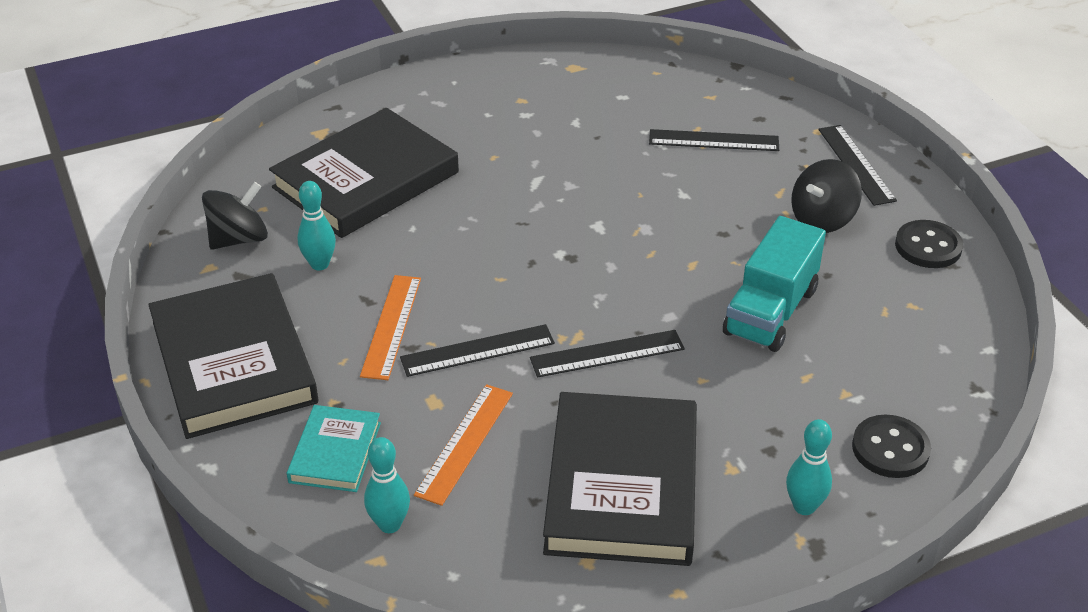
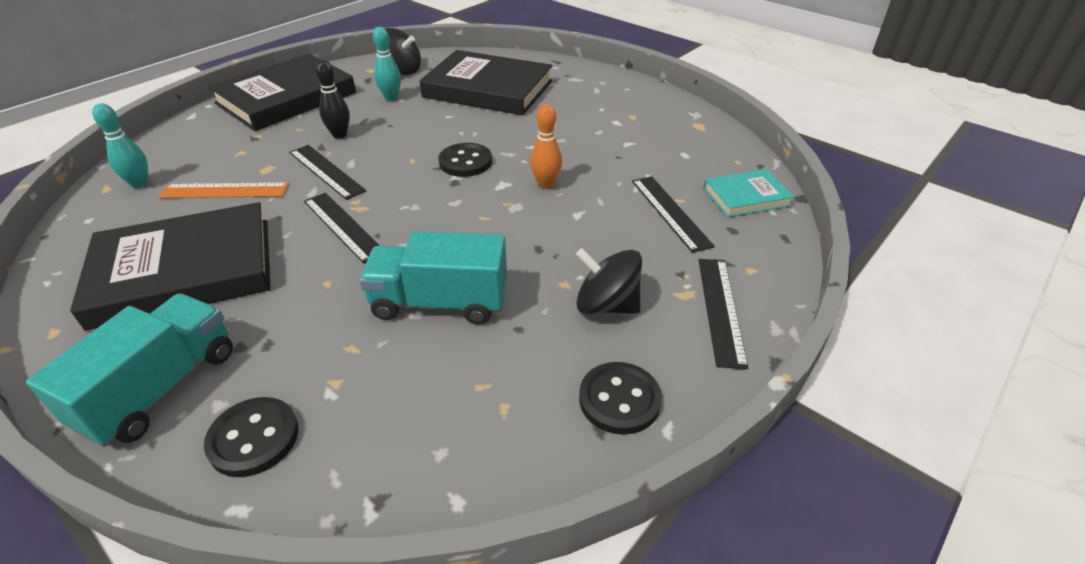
camera: 65 degrees right, 0 degrees up
(335, 452) = (209, 148): turquoise book -> turquoise book (746, 197)
(391, 326) = (340, 135): orange ruler -> black bowling pin
(534, 240) = (465, 162): none -> black button
(618, 198) = (546, 185): none -> orange bowling pin
(804, 506) = (160, 388): turquoise bowling pin -> turquoise truck
(856, 164) = (720, 309): black ruler -> black ruler turned 45 degrees counterclockwise

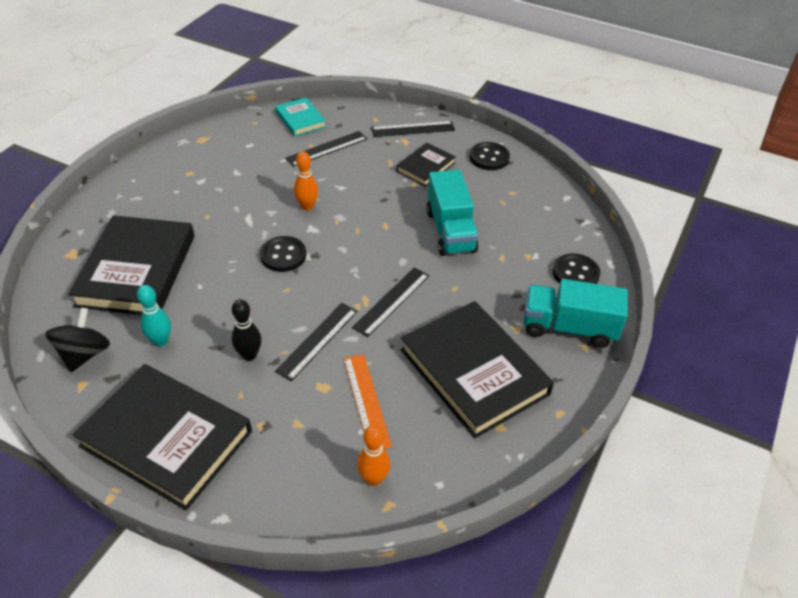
camera: 105 degrees left, 5 degrees up
(140, 184) = (373, 478): turquoise bowling pin -> orange bowling pin
(606, 305) = (425, 167): black spinning top -> black book

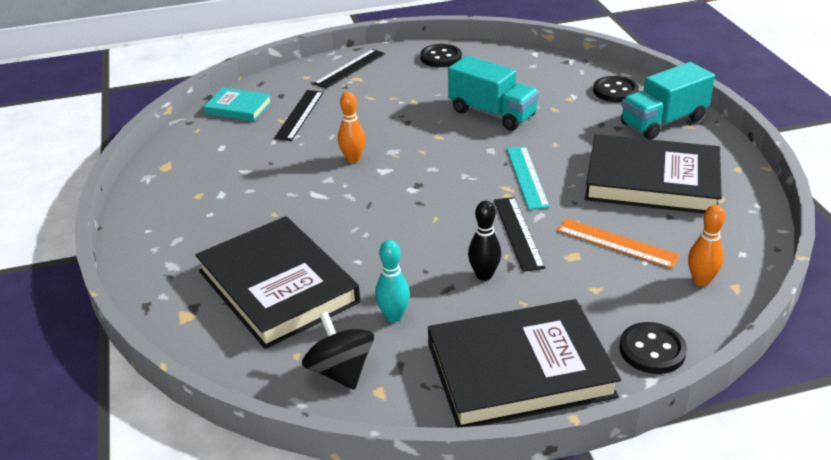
camera: 40 degrees left, 10 degrees down
(283, 255) = (392, 200): black button -> black button (652, 350)
(391, 301) = (527, 177): black ruler -> turquoise ruler
(425, 167) = (403, 86): black book -> none

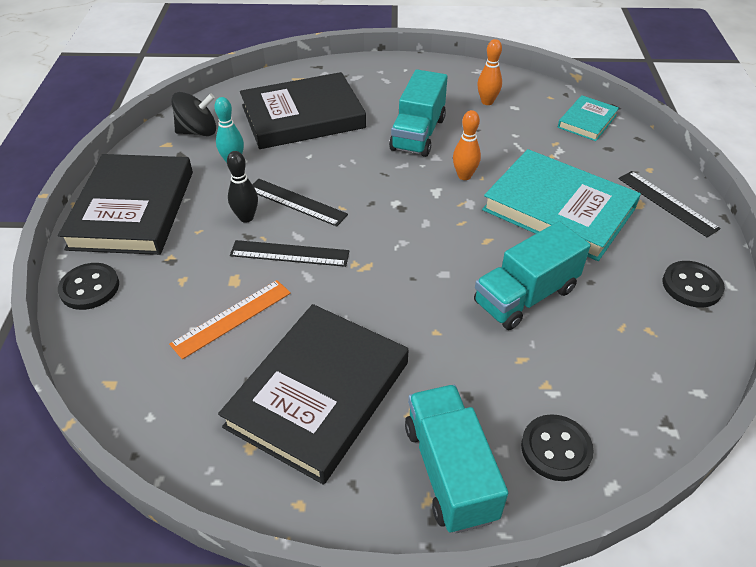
camera: 105 degrees right, 10 degrees up
(290, 196) = (418, 134): none -> turquoise truck
(299, 115) = (562, 155): black ruler -> black ruler (296, 202)
(380, 110) = (558, 209): none -> turquoise book
(527, 177) = (378, 287): turquoise ruler -> none
(701, 281) = (138, 360): orange bowling pin -> orange bowling pin (487, 102)

